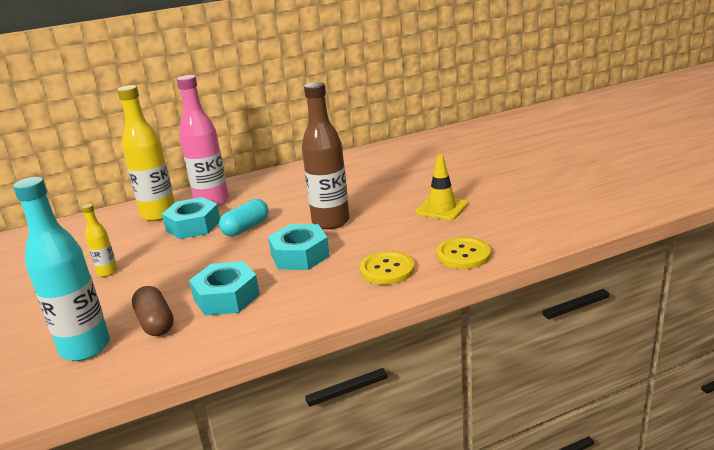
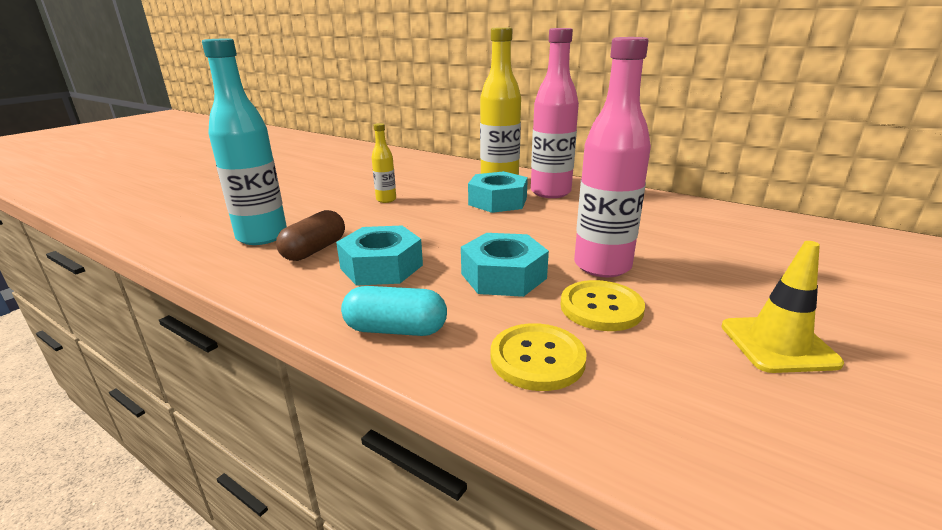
camera: 55 degrees right, 0 degrees up
(246, 228) = (524, 225): turquoise capsule -> turquoise capsule (396, 329)
(330, 222) = (602, 266): brown bottle -> pink bottle
(463, 255) = (672, 432): yellow button -> yellow button (601, 307)

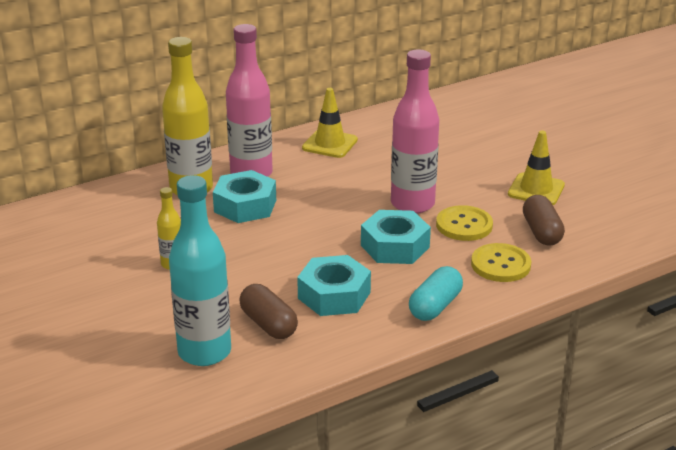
camera: 65 degrees left, 5 degrees up
(649, 206) = (330, 144): none -> yellow traffic cone
(669, 378) = (541, 232): none -> brown capsule

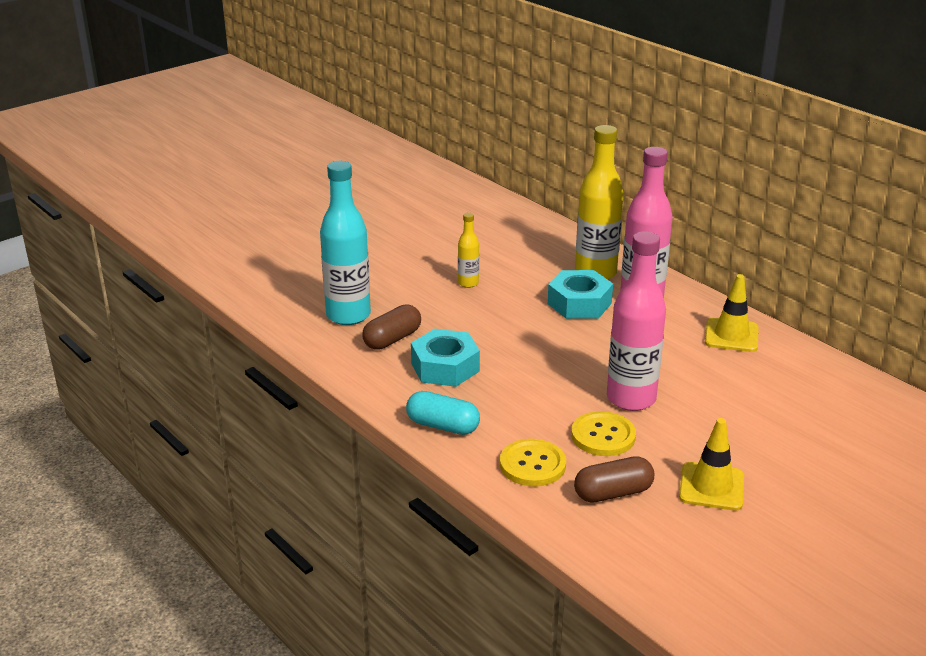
camera: 80 degrees right, 0 degrees up
(395, 246) = (542, 394): turquoise nut -> none

